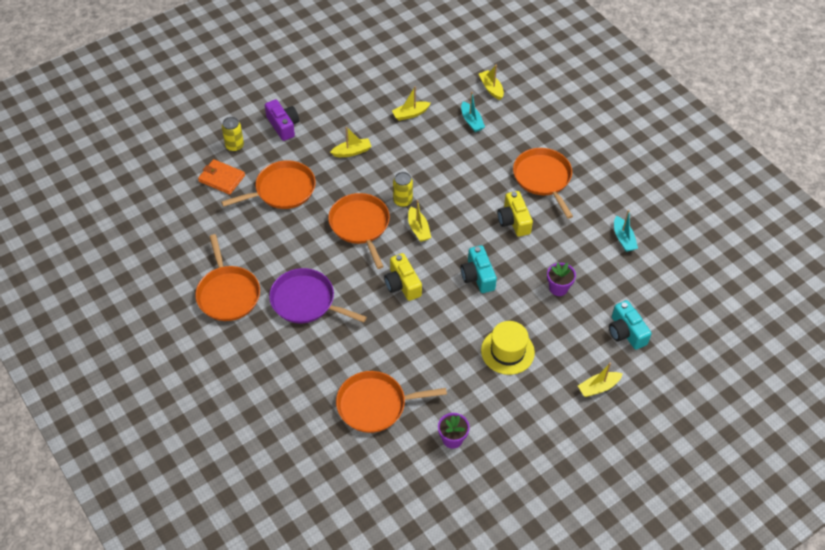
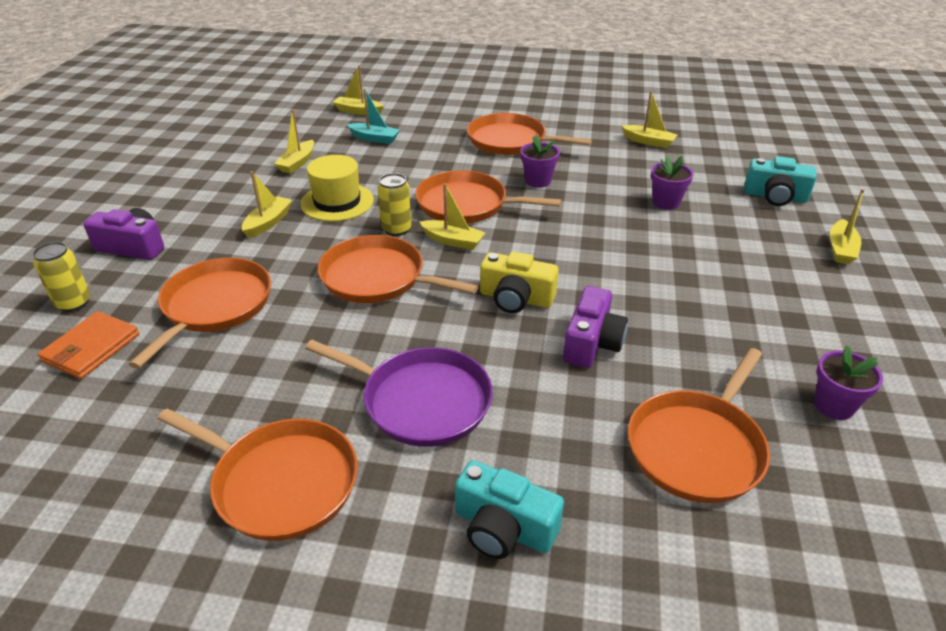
camera: 45 degrees left, 15 degrees down
(221, 178) = (91, 348): orange wallet -> orange wallet turned 45 degrees counterclockwise
(306, 301) = (421, 401): purple pan -> purple pan turned 135 degrees counterclockwise
(402, 332) = (592, 343): none -> purple camera
(455, 210) = (466, 205): none -> orange pan
(478, 276) = (580, 240): turquoise camera -> turquoise camera (503, 528)
(507, 351) = (721, 279): yellow hat -> yellow hat (337, 202)
(514, 221) = (538, 181): yellow camera -> purple flower pot
(623, 239) = (648, 141): turquoise boat -> yellow boat

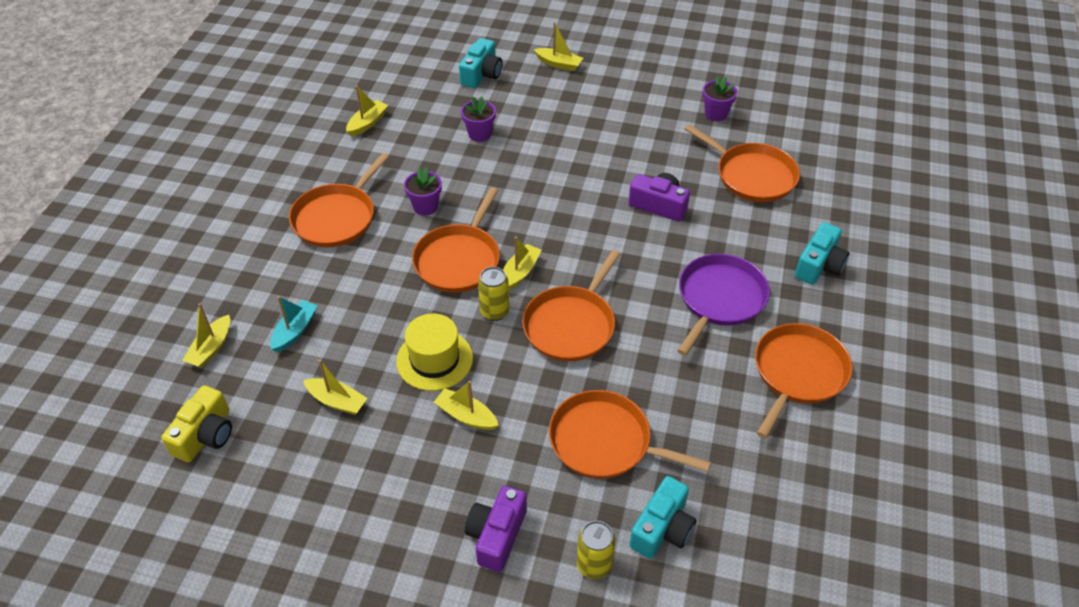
camera: 85 degrees left, 10 degrees up
(91, 348) = (662, 529): orange wallet -> turquoise camera
(516, 298) = (606, 239): yellow camera -> yellow camera (205, 435)

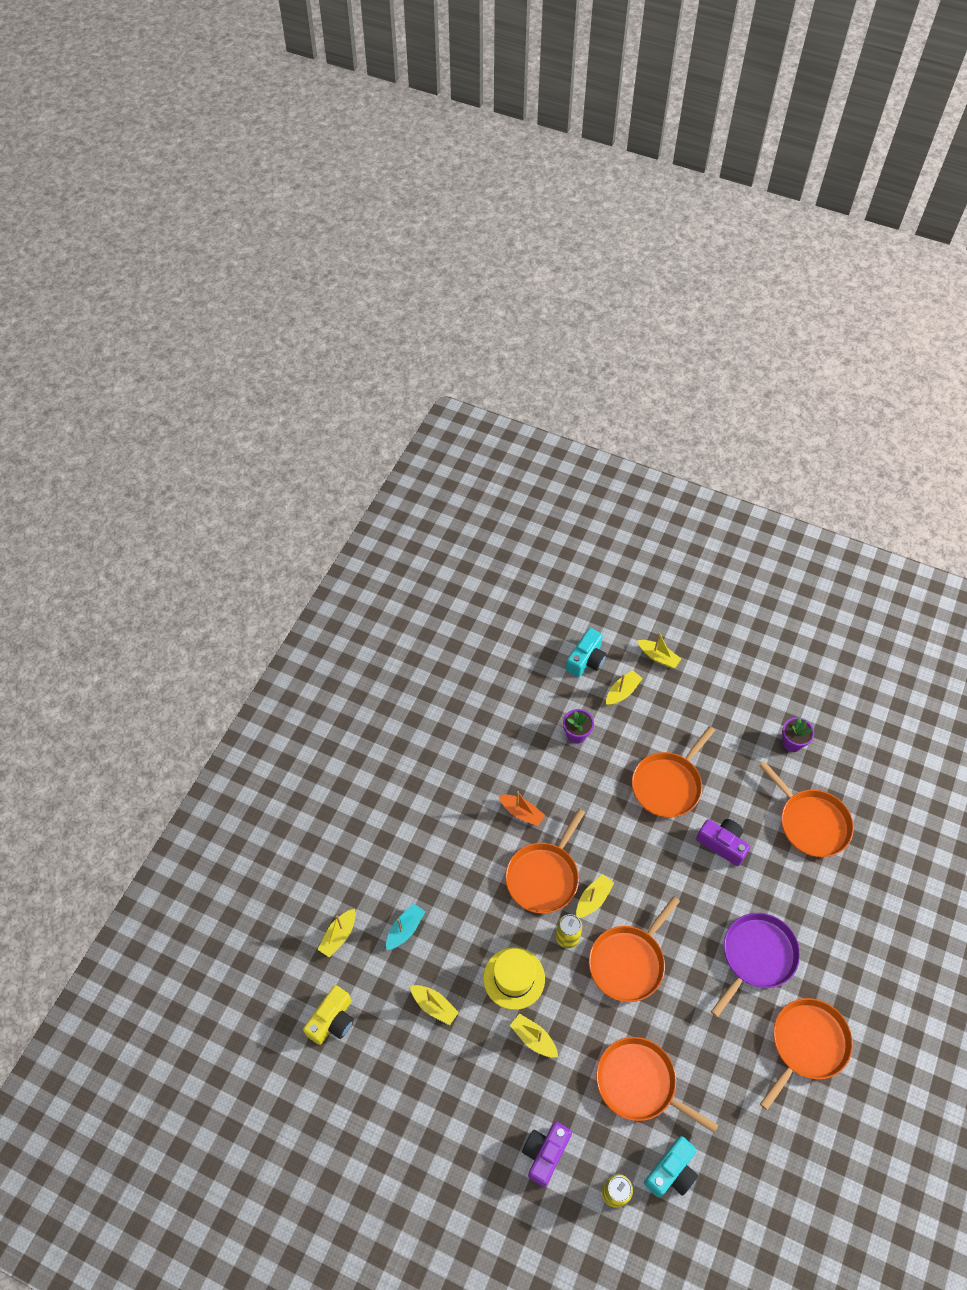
camera: 10 degrees right, 10 degrees up
(337, 217) = (446, 812): orange pan -> orange pan (668, 784)
(367, 123) = (479, 705): yellow boat -> yellow boat (622, 692)
(425, 207) = (521, 812): purple flower pot -> orange boat
(819, 265) = (849, 934): turquoise camera -> none

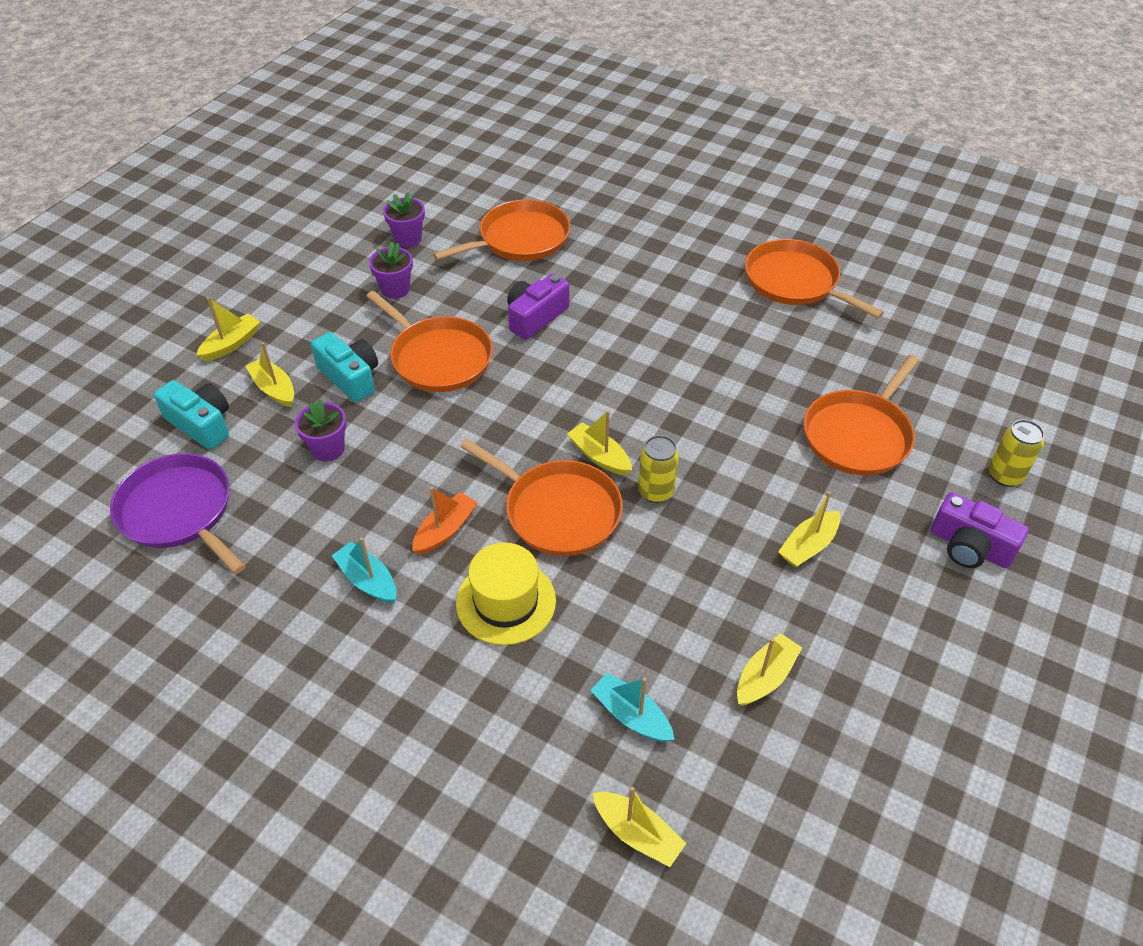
camera: 85 degrees left, 10 degrees down
(332, 1020) = (798, 849): yellow camera -> none
(481, 776) = (368, 580): none -> turquoise boat
(514, 978) = (718, 563): yellow hat -> yellow hat (506, 602)
(628, 962) = (694, 428): orange pan -> none
(671, 1171) = (965, 417): turquoise camera -> turquoise camera (350, 377)
(733, 744) = (395, 289): none -> purple flower pot
(756, 956) = (688, 307): purple pan -> purple pan (179, 512)

